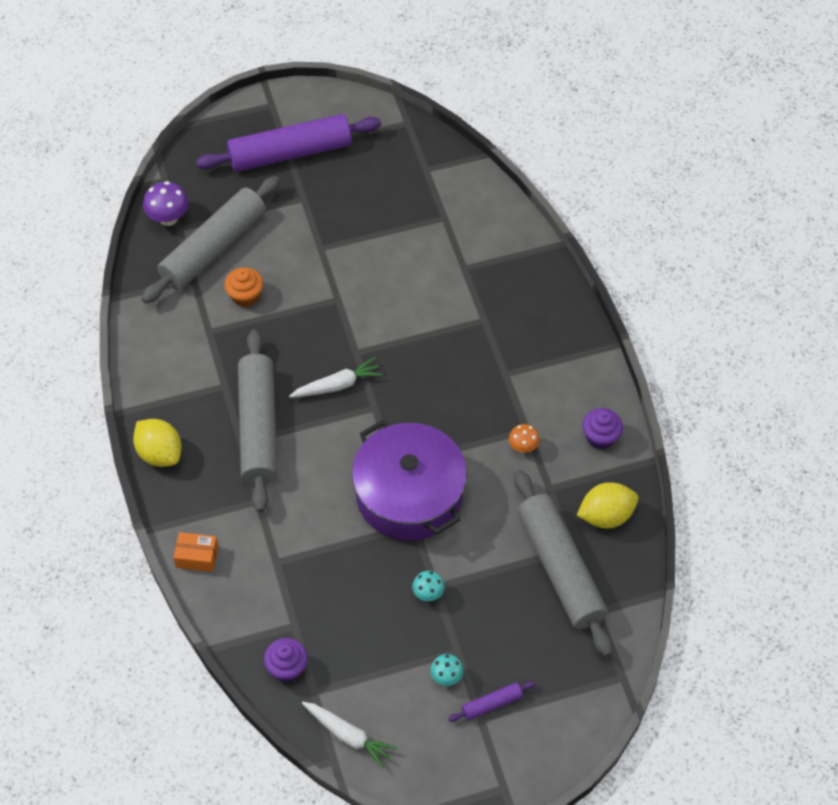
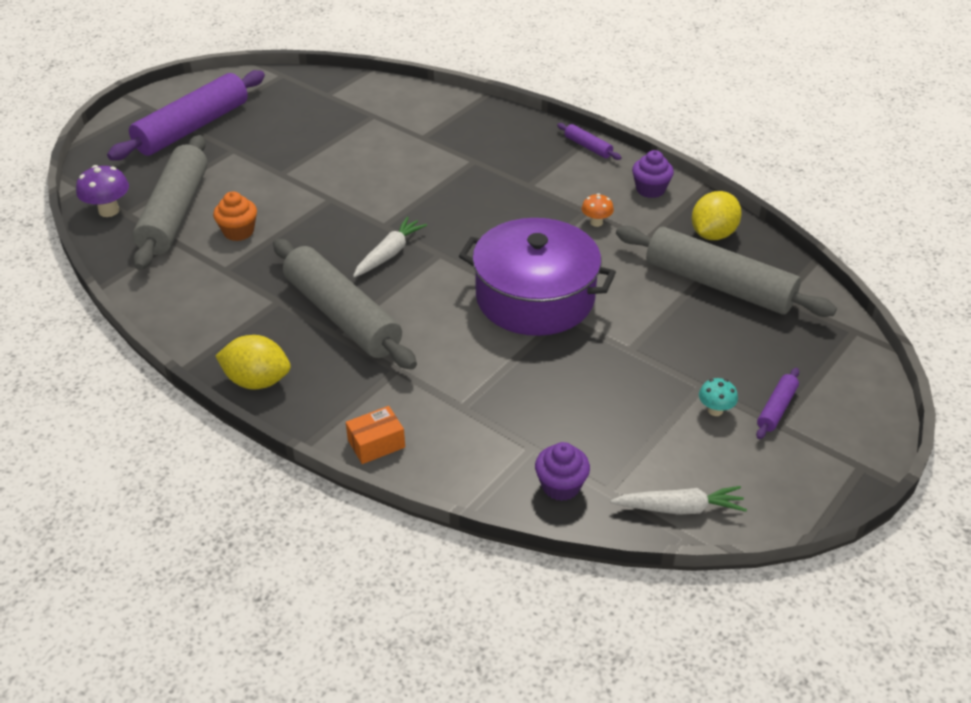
camera: 35 degrees left, 15 degrees down
(428, 594) = (629, 358): turquoise mushroom -> none
(593, 358) = (588, 147): none -> purple rolling pin

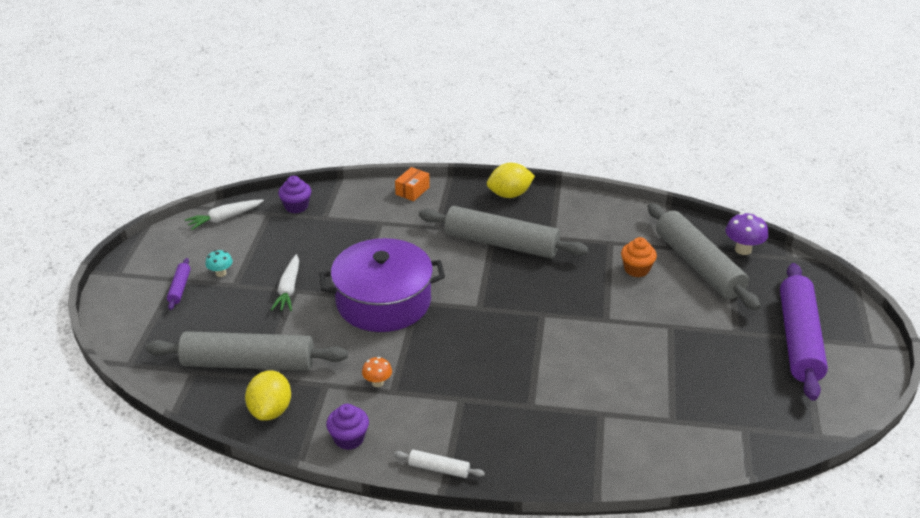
camera: 150 degrees right, 5 degrees down
(389, 254) = (514, 294): white carrot -> white carrot (288, 289)
(588, 147) = (439, 469): purple rolling pin -> white rolling pin

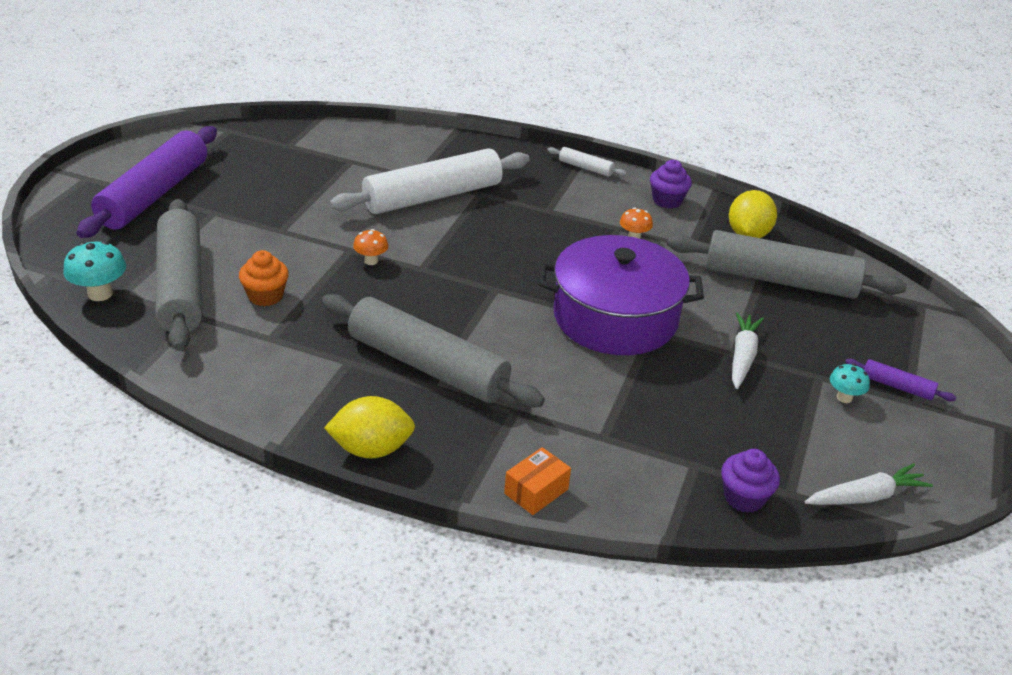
camera: 170 degrees left, 0 degrees up
(179, 288) = (897, 386): purple rolling pin -> purple rolling pin turned 75 degrees counterclockwise
(571, 391) = (432, 196): none -> white rolling pin
(583, 312) = (371, 261): none -> orange mushroom
(743, 249) = (100, 294): purple mushroom -> turquoise mushroom

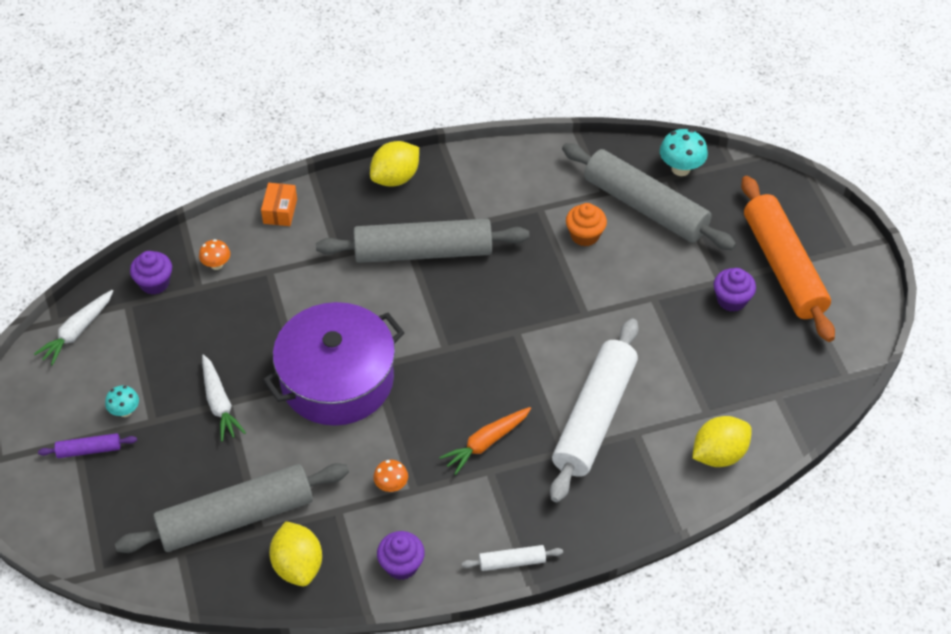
camera: 145 degrees right, 15 degrees up
(154, 194) = (783, 267): purple rolling pin -> orange rolling pin
(227, 199) = (731, 300): none -> purple cupcake
(371, 261) = (558, 313): orange mushroom -> orange mushroom (216, 265)
(376, 143) = (719, 454): none -> yellow lemon
(532, 223) = (486, 443): none -> orange carrot

